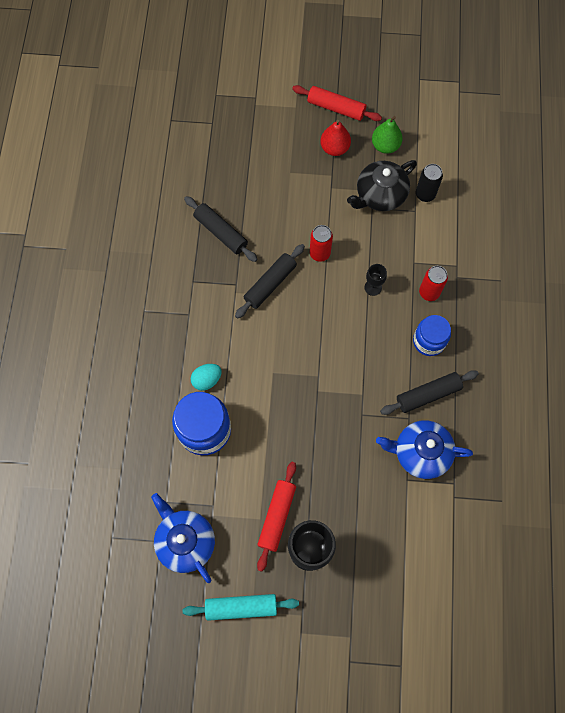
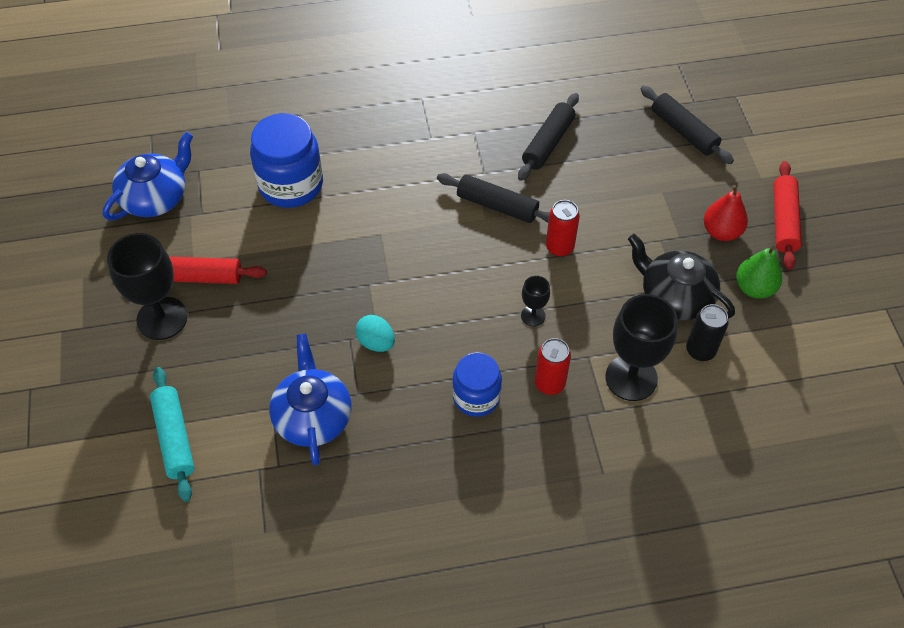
camera: 75 degrees right, 15 degrees down
(207, 380) = (353, 173): turquoise egg -> turquoise egg (376, 342)
(241, 607) = (86, 266): turquoise rolling pin -> turquoise rolling pin (174, 438)
(428, 394) = (397, 410): black rolling pin -> black rolling pin (683, 131)
(436, 242) = (631, 378): none -> black goblet

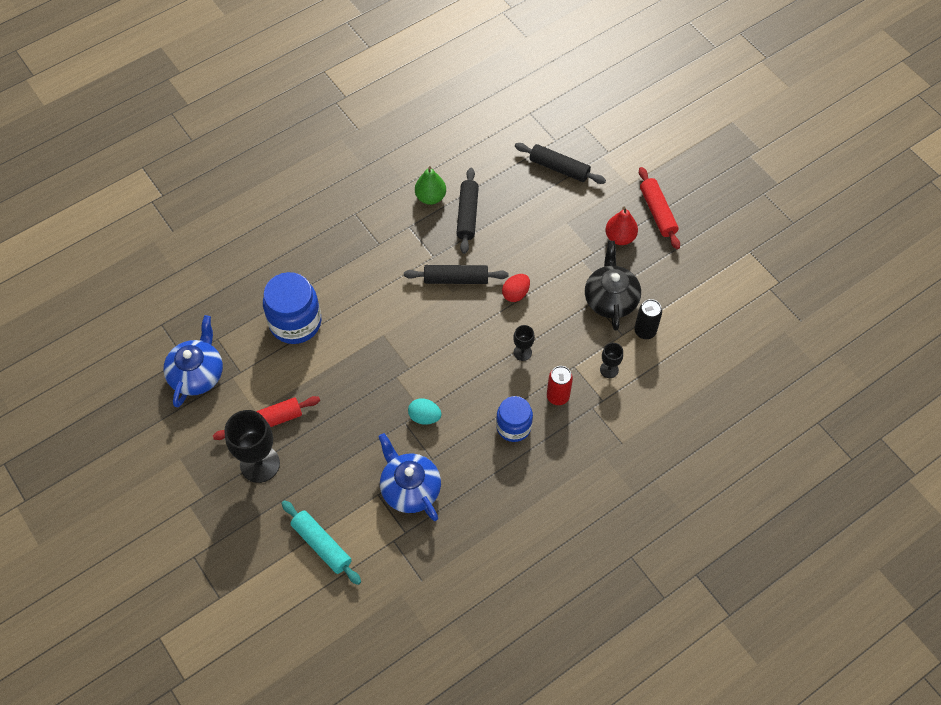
camera: 25 degrees left, 5 degrees up
(559, 247) = (515, 294): red can -> red egg
(631, 378) = (609, 369): black goblet -> black goblet, size x0.49
(675, 296) = (610, 299): black teapot -> black teapot turned 75 degrees clockwise
(754, 288) = (660, 271): green pear -> green pear (430, 197)

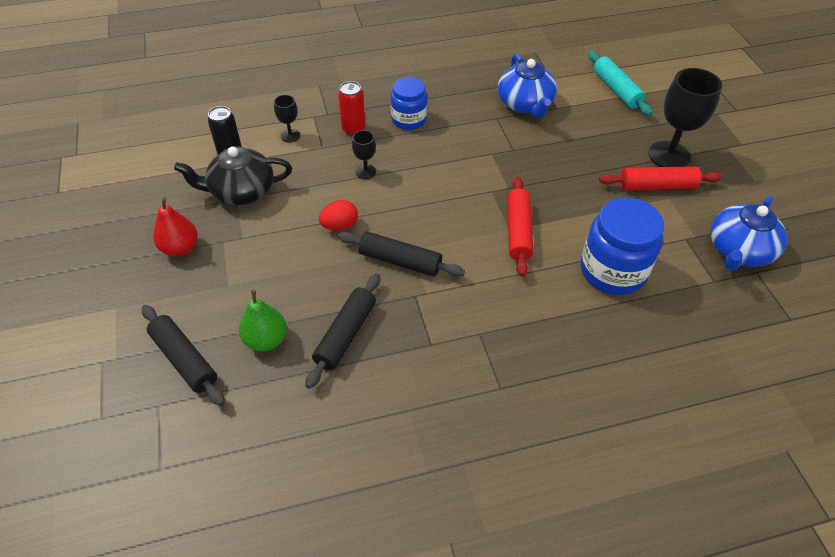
camera: 160 degrees left, 10 degrees down
(424, 417) = (491, 148): turquoise egg -> none
(430, 197) = (383, 376): green pear -> green pear (266, 340)
(610, 299) = (241, 191): black teapot -> black teapot turned 60 degrees clockwise
(657, 212) = (113, 262): red rolling pin -> red rolling pin (518, 231)

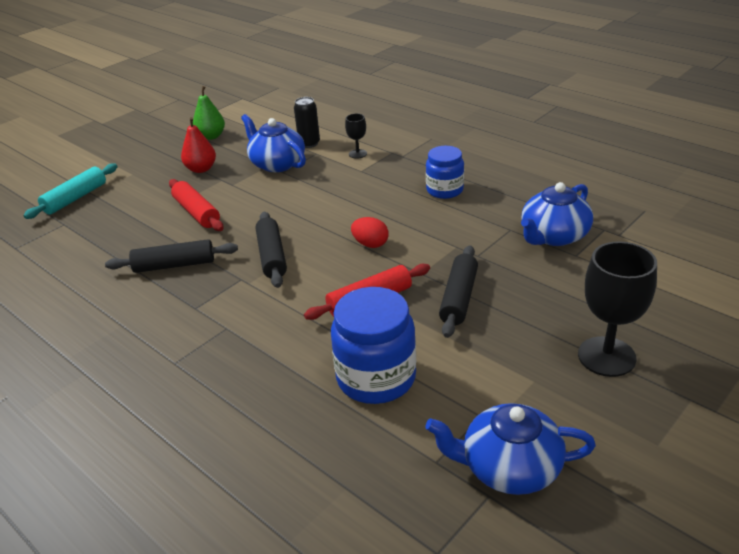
camera: 60 degrees right, 15 degrees down
(184, 359) = (106, 215): black rolling pin -> black rolling pin (459, 298)
(241, 191) = (277, 164): black teapot -> blue teapot
(266, 340) = (145, 236): green pear -> green pear (211, 136)
(339, 226) = (283, 215): red egg -> red egg (370, 244)
(353, 129) = (399, 173): red can -> none
(365, 171) = (356, 199): black goblet -> none
(616, 90) = (666, 280): turquoise rolling pin -> turquoise rolling pin (75, 198)
(657, 186) = (542, 365): red rolling pin -> red rolling pin (197, 212)

